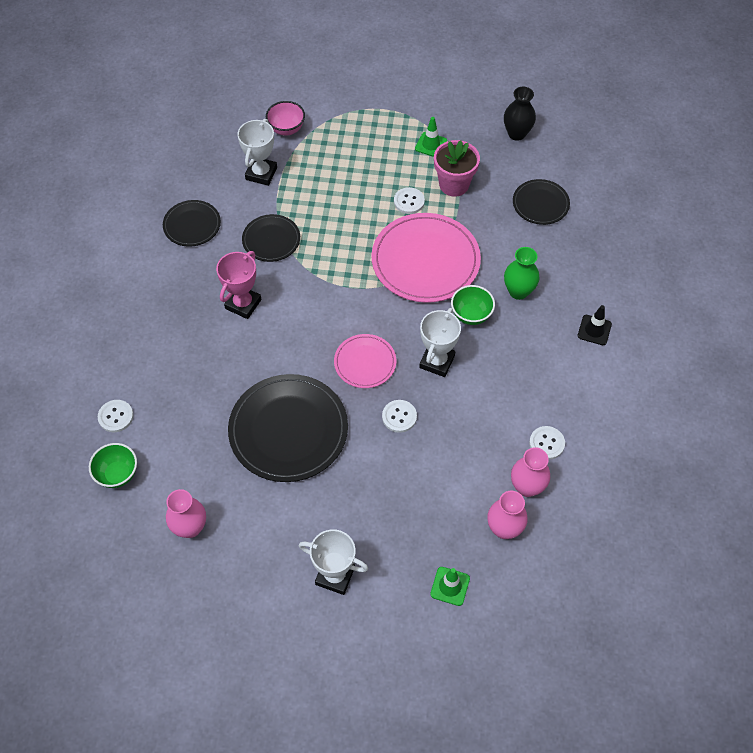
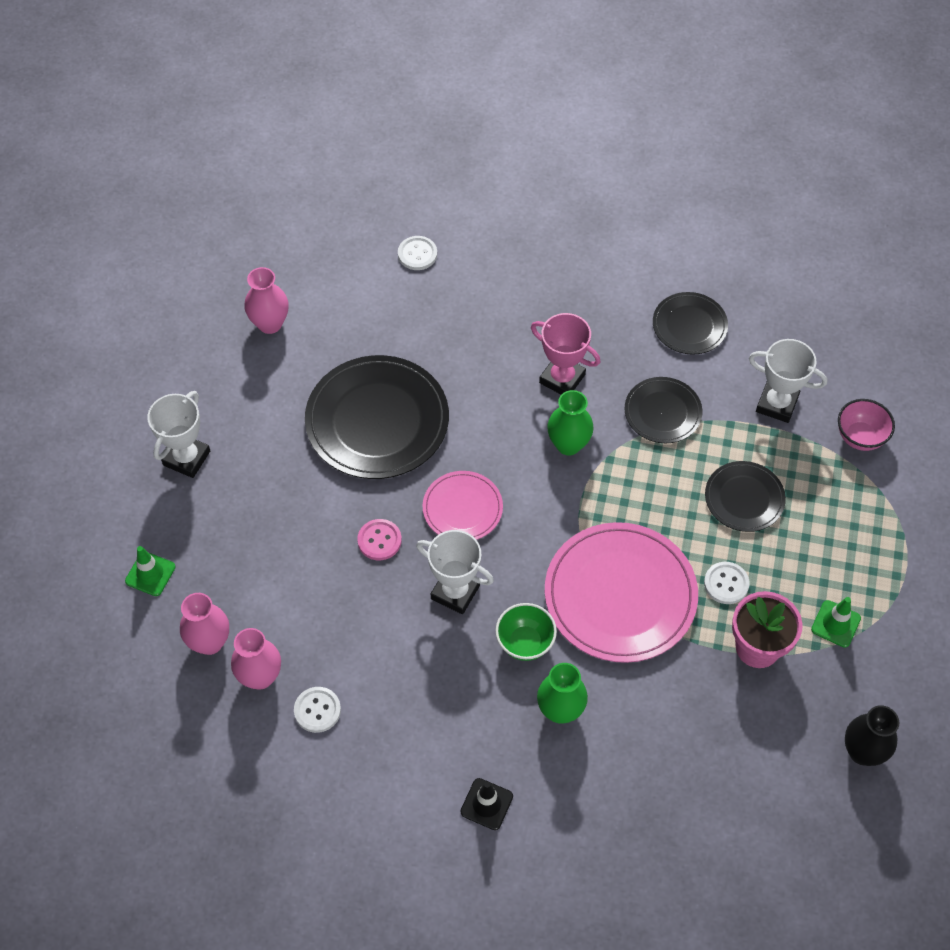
camera: 95 degrees right, 0 degrees up
(118, 474) = (345, 258): green bowl -> none
(303, 297) = (568, 444): none -> green vase
(399, 417) = (379, 540): white button -> pink button
(540, 204) = (720, 766): black plate -> black plate (744, 498)

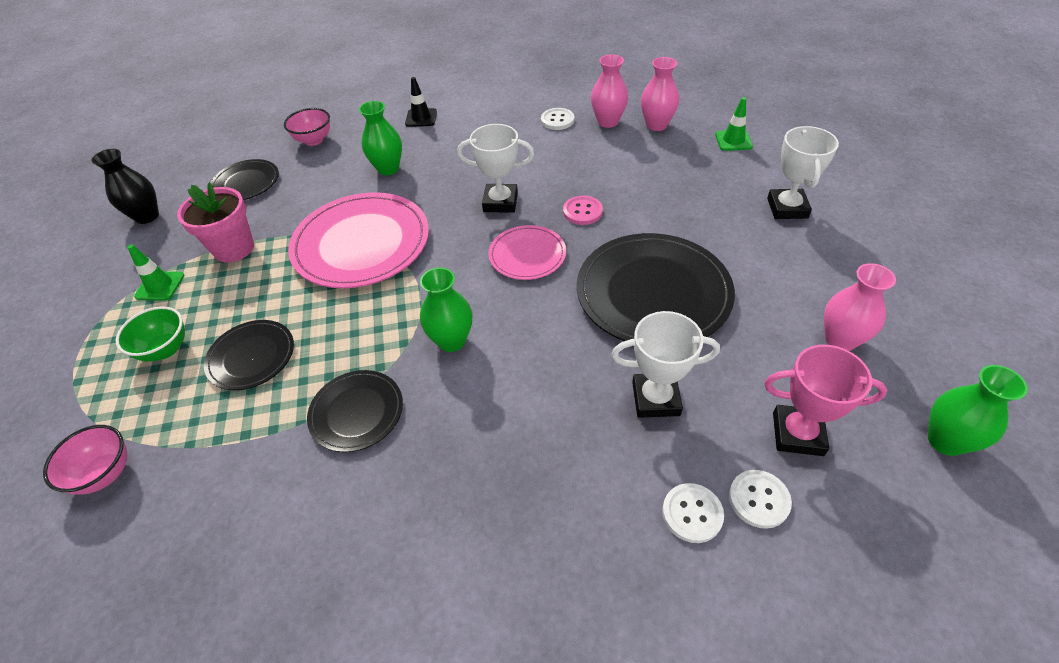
camera: 160 degrees right, 10 degrees down
(273, 239) = (945, 441): none -> green vase
(525, 643) = (430, 193): green bowl -> green bowl (165, 349)
(562, 379) = (486, 406): pink trophy -> pink trophy (797, 434)
(642, 820) = (314, 140): none -> pink bowl
(689, 325) = (343, 545): black plate -> black plate (246, 183)
(726, 583) = (265, 281): white button -> white button (692, 513)
(777, 404) = (213, 476): white trophy -> white trophy (655, 399)

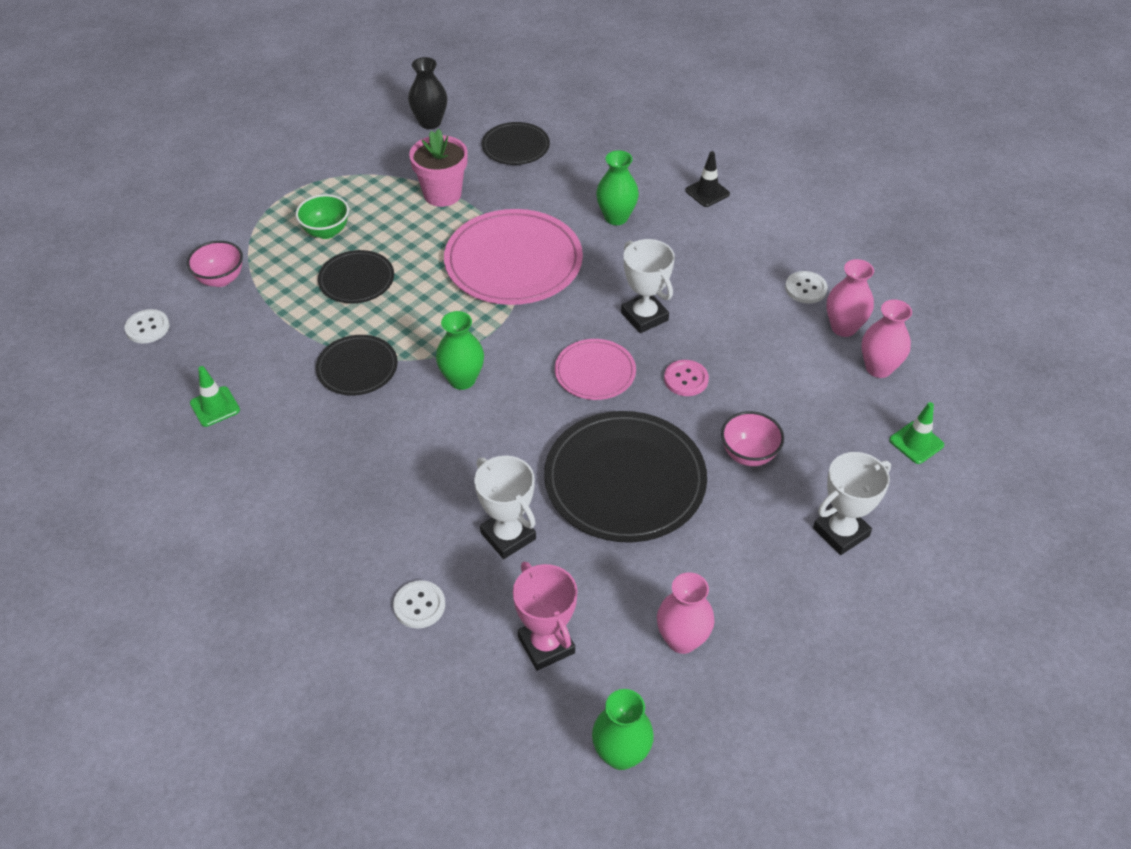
camera: 50 degrees right, 0 degrees up
(160, 286) = (374, 184): green traffic cone -> green traffic cone (215, 407)
(314, 140) = (605, 147): pink bowl -> pink bowl (748, 454)
(759, 499) = (462, 642): white button -> white button (147, 327)

